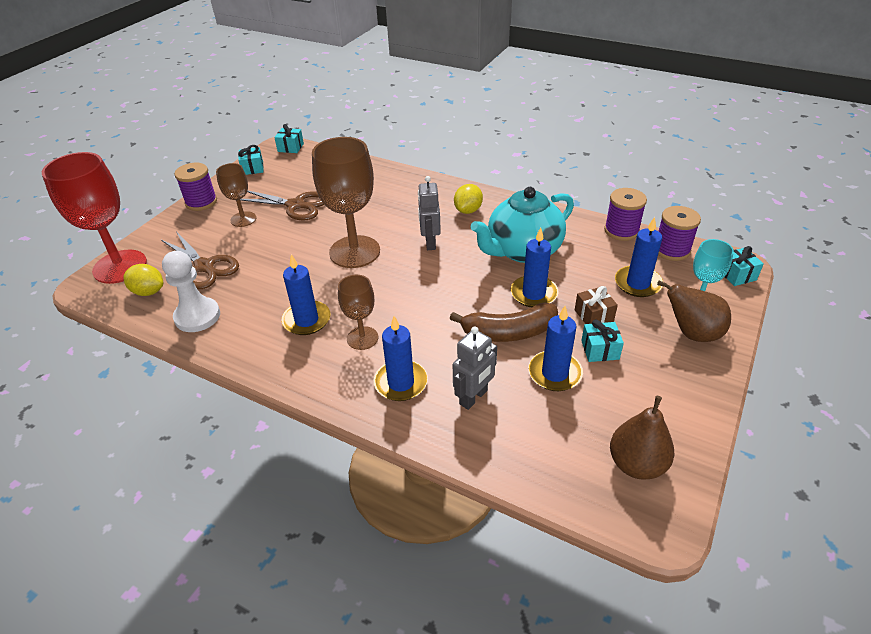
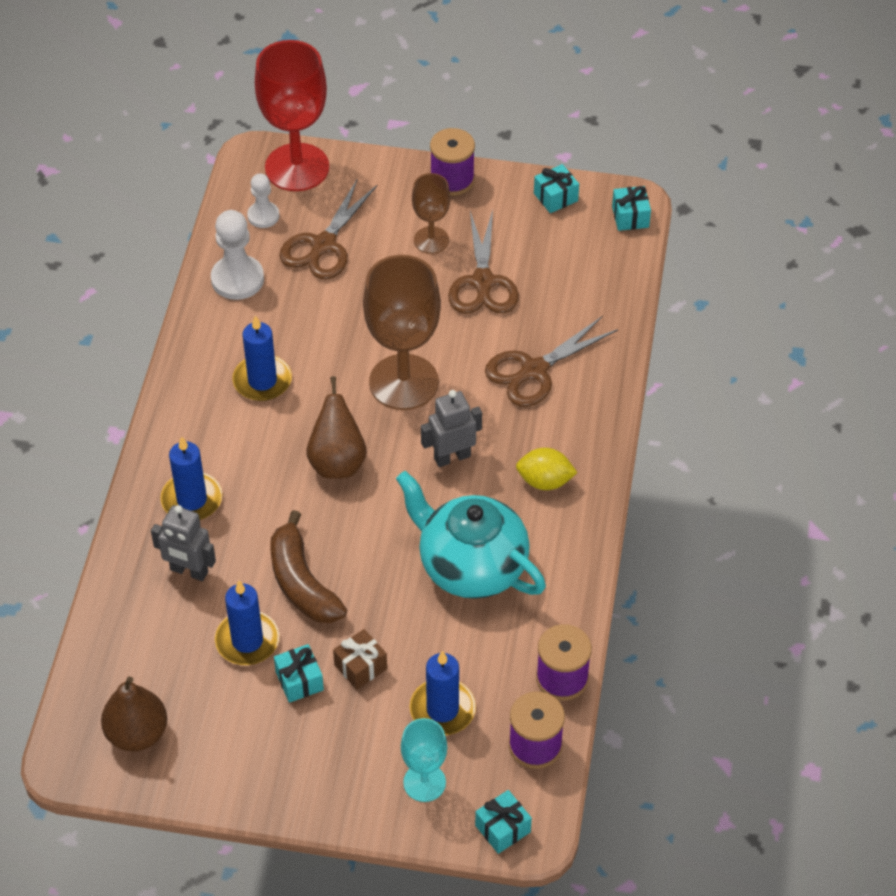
camera: 70 degrees right, 10 degrees up
(148, 291) = (263, 216): yellow lemon -> white pawn
(362, 338) = (249, 443): brown goblet -> none
(380, 199) = (533, 371): none -> brown scissors
(534, 294) = (382, 595): blue candle -> none
(692, 333) = (359, 777): brown pear -> brown pear (337, 462)

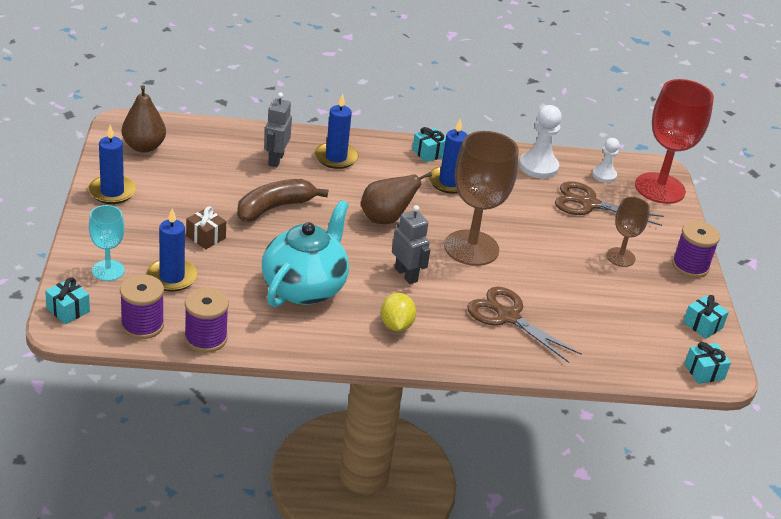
camera: 75 degrees right, 15 degrees down
(247, 640) = (222, 186): blue candle -> blue candle (112, 192)
(299, 681) = (191, 210): turquoise gift -> turquoise gift (429, 153)
(483, 283) = (589, 286): brown scissors -> none

